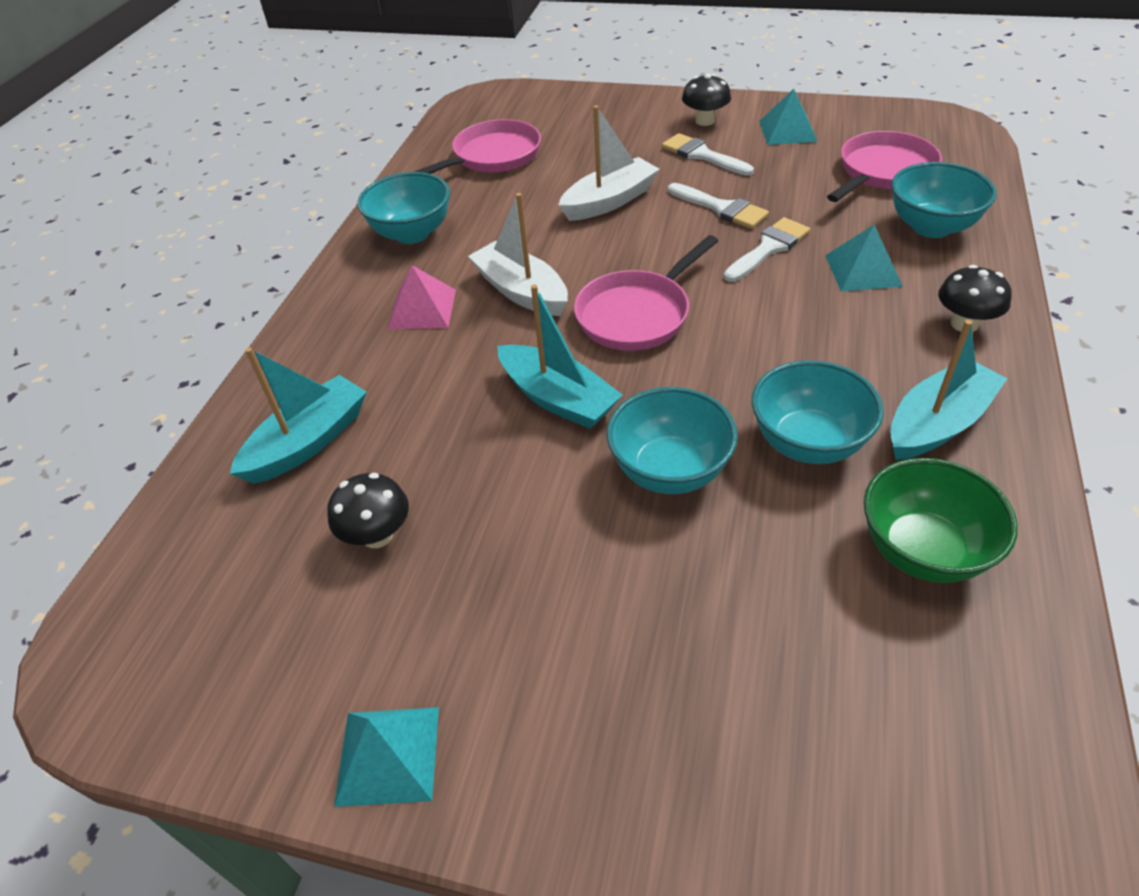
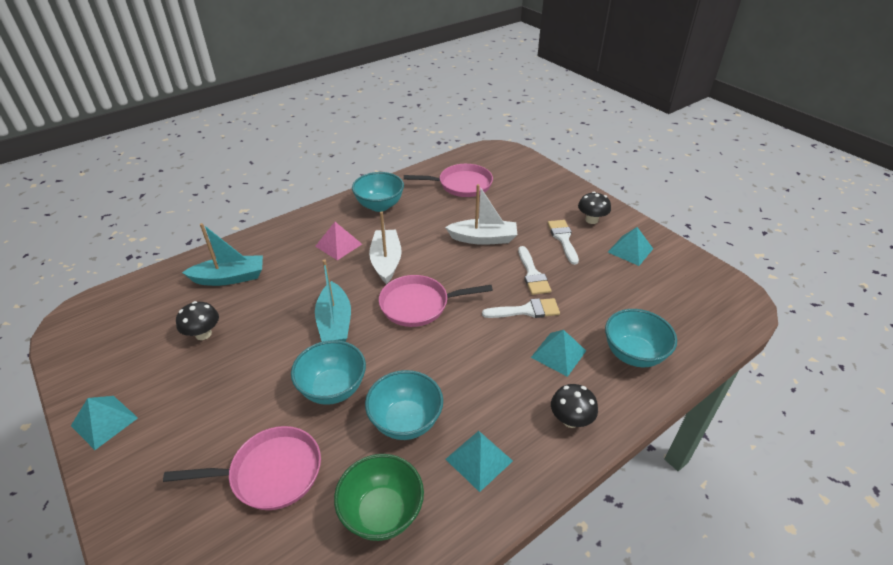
camera: 35 degrees right, 5 degrees down
(883, 172) = (652, 305): pink pan -> pink pan (270, 473)
(937, 423) = (479, 460): turquoise boat -> turquoise pyramid

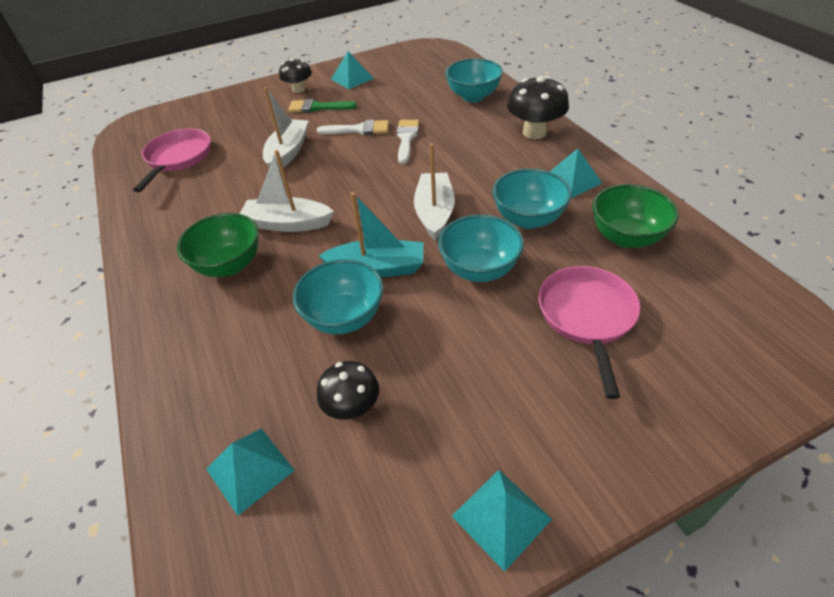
camera: 75 degrees left, 5 degrees up
(230, 278) = (237, 386): turquoise boat -> none
(338, 245) = (229, 265): pink pyramid -> green bowl
(379, 205) = (169, 226): turquoise bowl -> turquoise bowl (344, 317)
(409, 348) = (434, 213): none -> white boat
(419, 305) = (373, 202): pink pan -> none
(558, 354) = (464, 129): turquoise pyramid -> turquoise pyramid (250, 469)
(563, 239) = (317, 107): white brush -> green brush
(570, 420) = (534, 132): black mushroom -> black mushroom, size x1.56

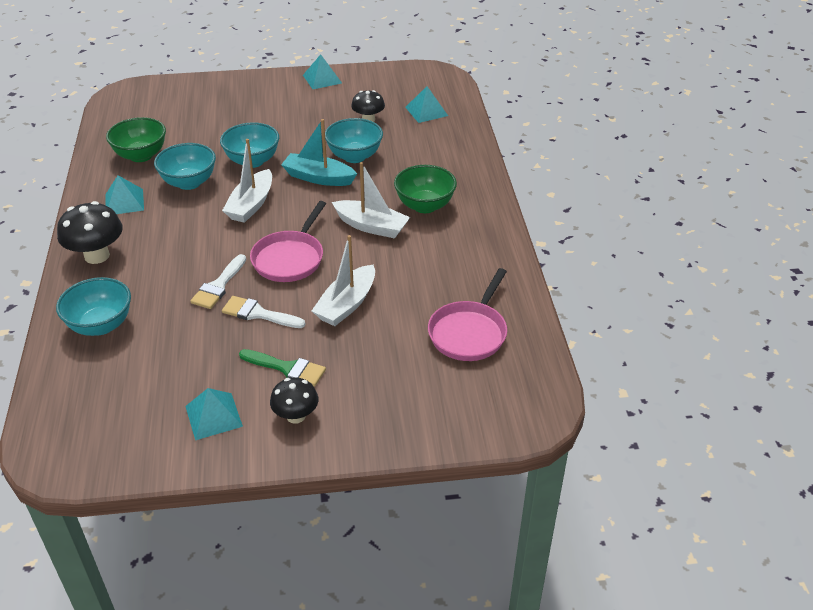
camera: 165 degrees left, 5 degrees down
(587, 317) = (215, 125): pink pan -> pink pan (290, 258)

